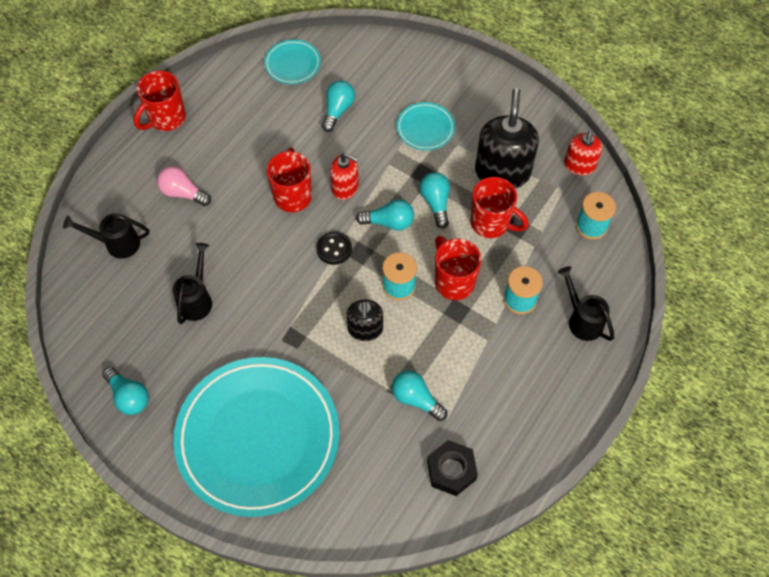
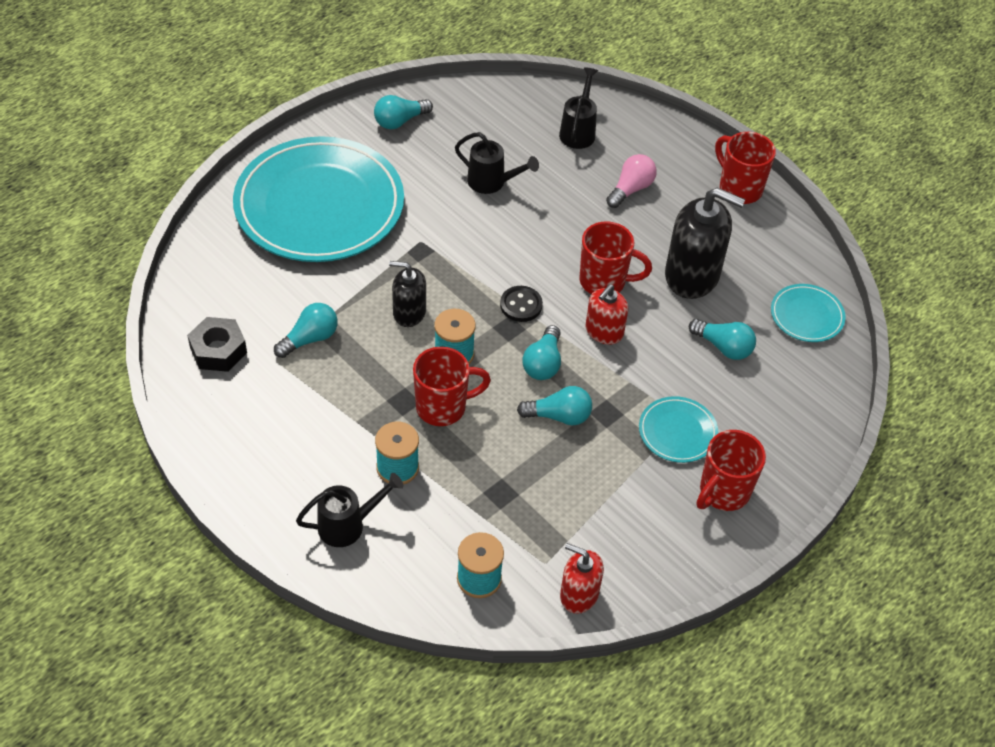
camera: 100 degrees right, 10 degrees down
(491, 223) = (513, 466): red mug -> red mug (723, 492)
(502, 172) = (588, 500): black soap dispenser -> black soap dispenser (692, 275)

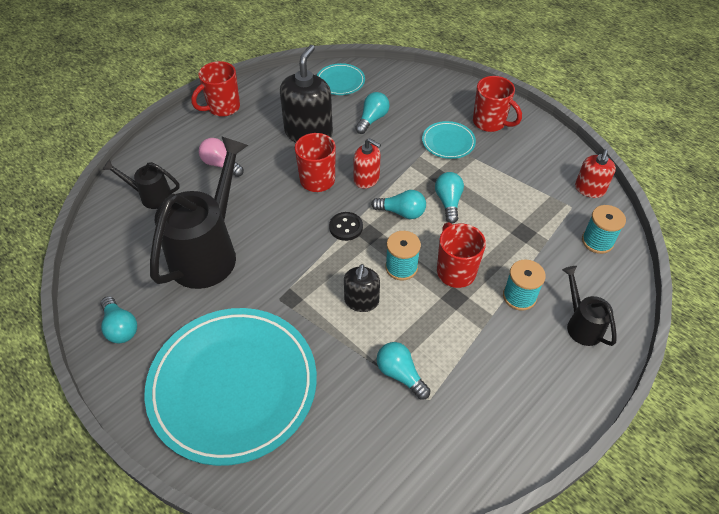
camera: 90 degrees left, 0 degrees up
(218, 350) = (425, 453): black nut -> none
(491, 182) = (208, 252): black watering can -> black watering can, size x2.03

